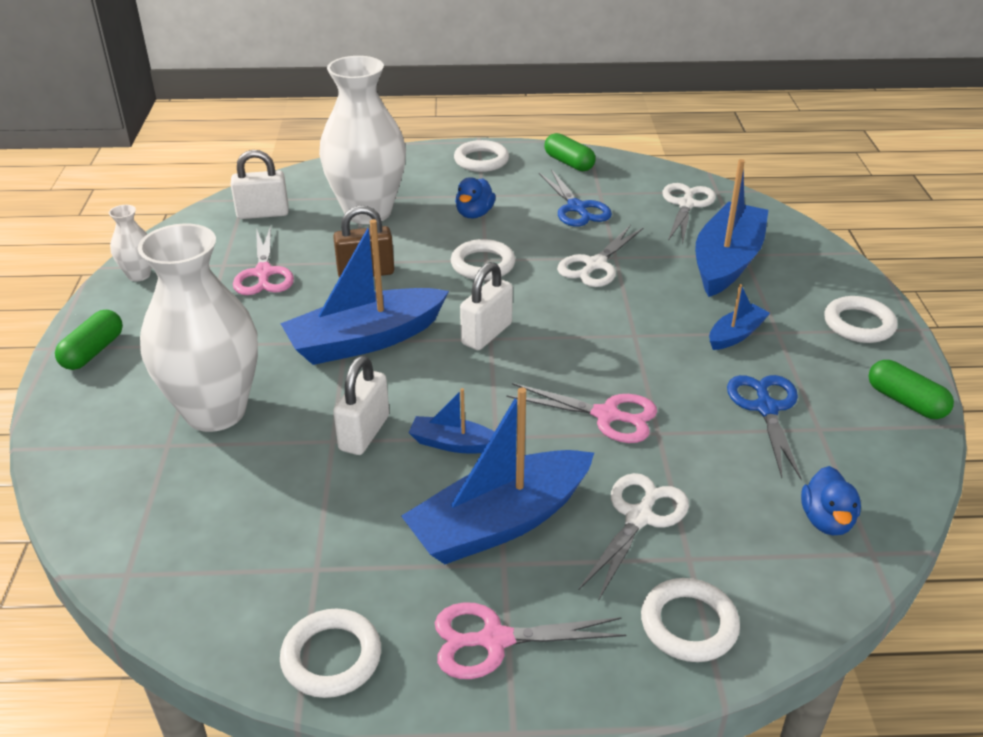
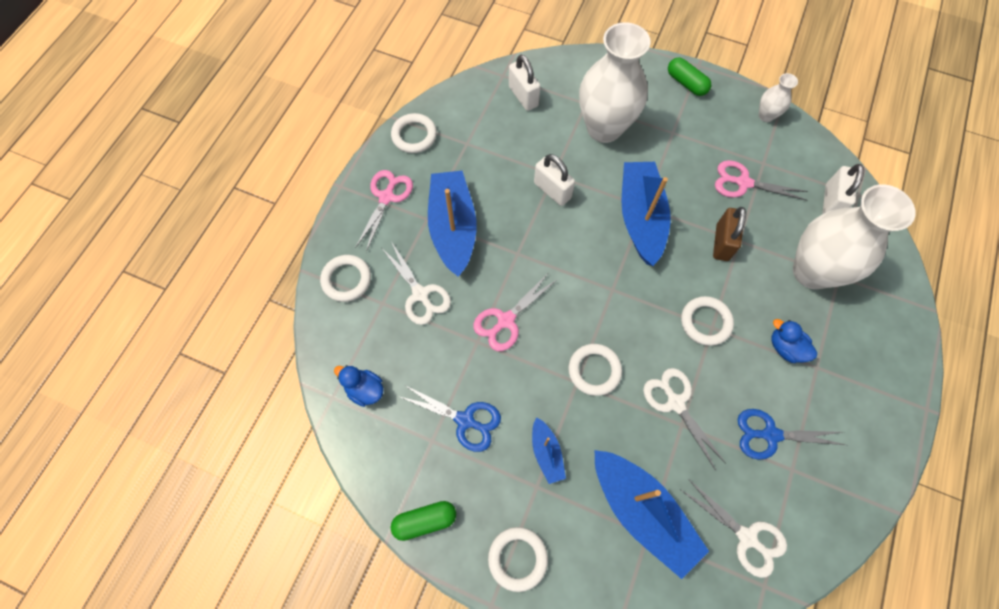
camera: 115 degrees right, 30 degrees up
(453, 444) = (522, 230): blue boat -> none
(481, 160) = (885, 394): white ring -> white ring (594, 370)
(486, 334) = (618, 289): white padlock -> white padlock (523, 96)
(569, 163) = (860, 472): green capsule -> none

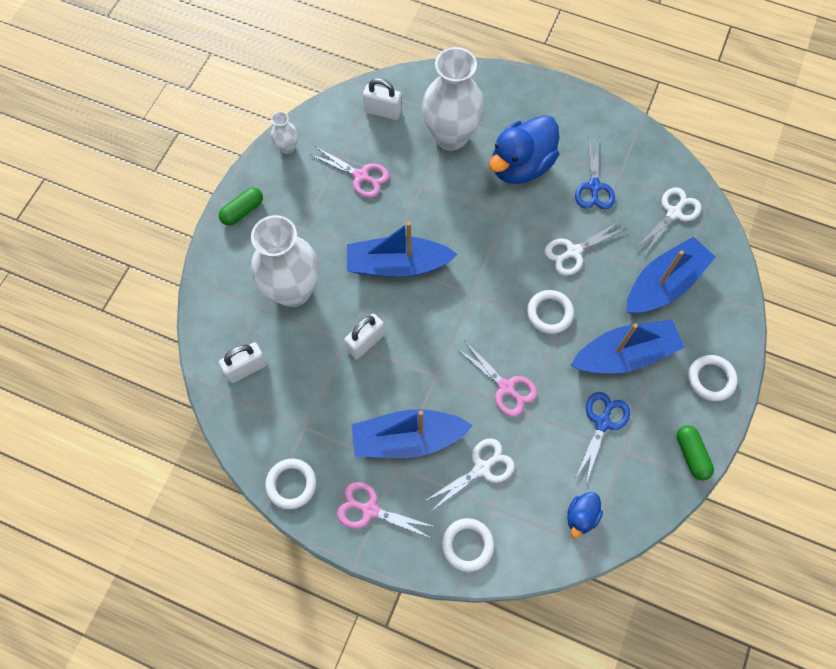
camera: 90 degrees left, 0 degrees up
(546, 453) = (624, 355): blue boat -> blue boat, size x2.05
(705, 322) = (500, 222): white ring -> none
(722, 243) = (423, 200): brown padlock -> none
(743, 183) = (361, 176): pink scissors -> pink scissors turned 75 degrees counterclockwise
(785, 348) = (521, 166): blue duck -> blue duck, size x2.12

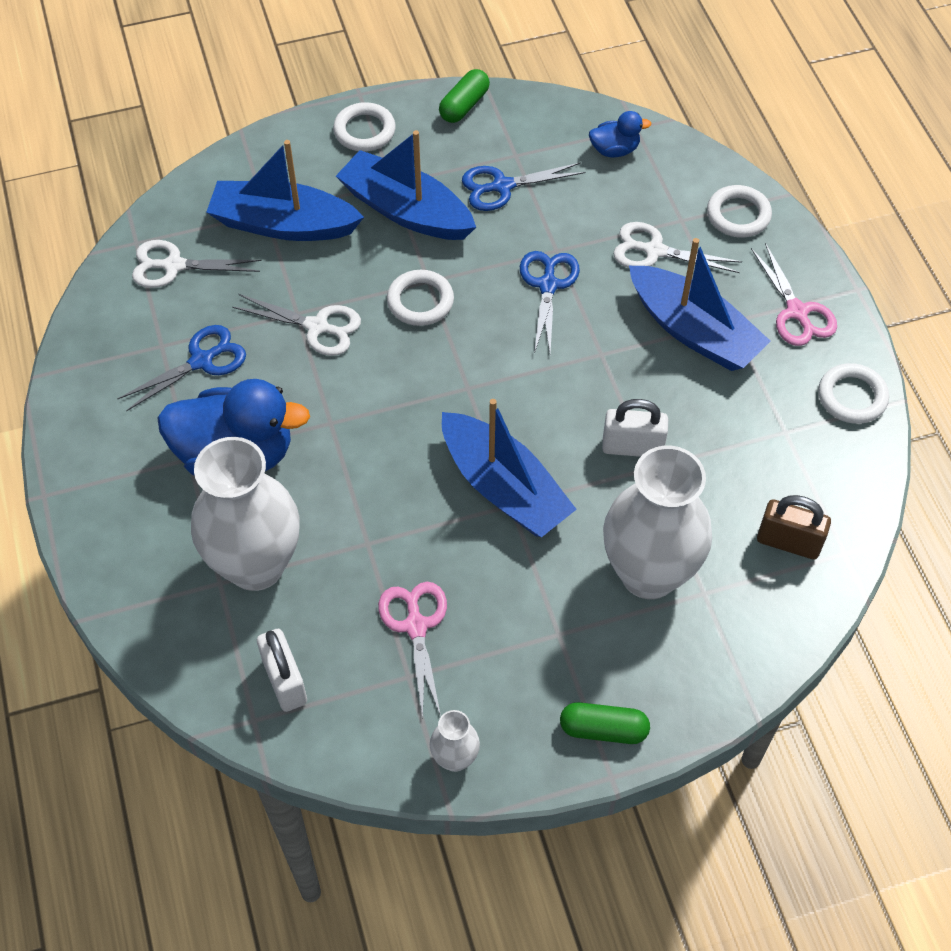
camera: 130 degrees left, 10 degrees down
(246, 368) = (788, 542): white padlock -> brown padlock
(506, 388) = (548, 285): pink scissors -> blue scissors

